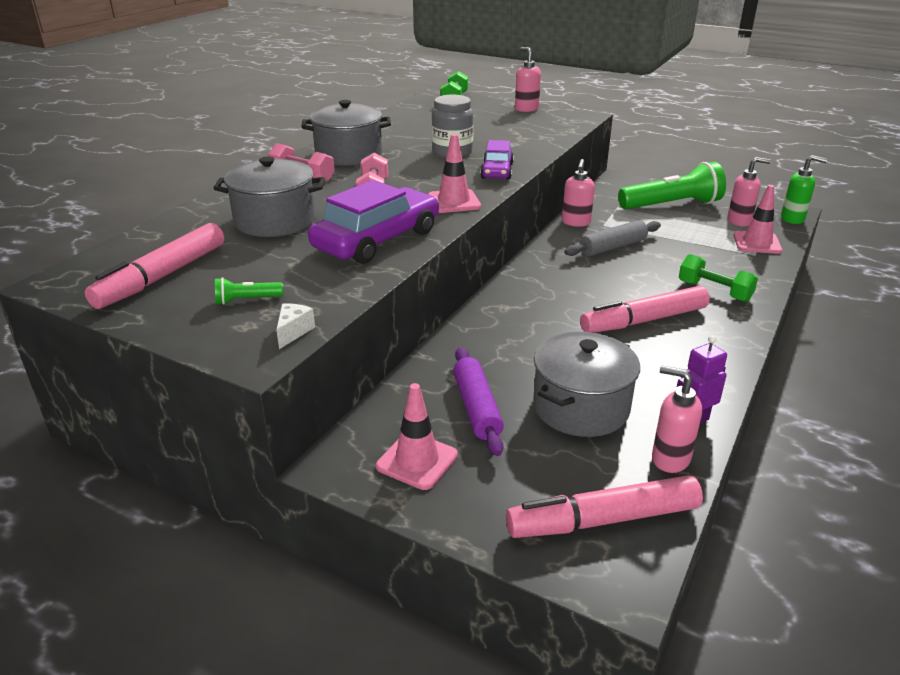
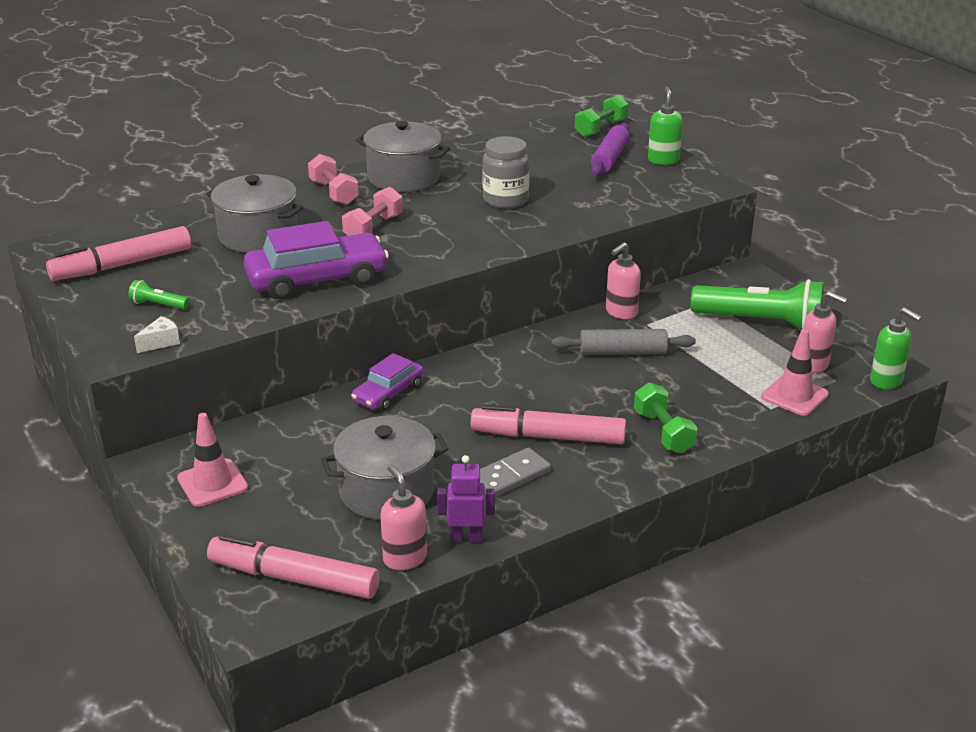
camera: 30 degrees right, 0 degrees up
(454, 202) = (432, 258): pink traffic cone -> none
(477, 408) = (303, 460): purple rolling pin -> purple rolling pin (610, 158)
(497, 171) = (520, 234): purple car -> purple car (388, 393)
(526, 109) = (663, 160): pink soap dispenser -> green soap dispenser
(657, 359) = (510, 476): none -> grey domino

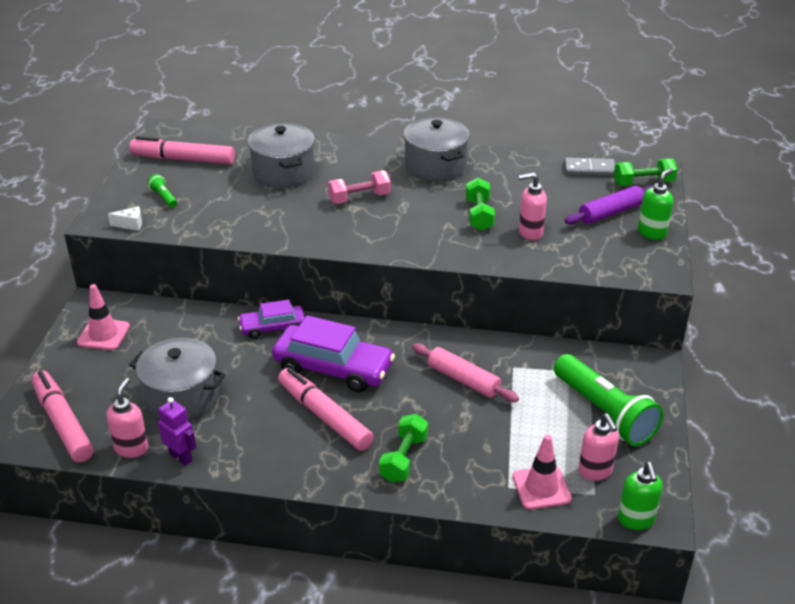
camera: 40 degrees right, 5 degrees up
(317, 279) = (272, 221): purple car -> purple car (333, 368)
(333, 193) = (373, 159): pink dumbbell -> none
(505, 200) = (479, 215): grey jar -> green dumbbell
(510, 476) = (263, 430): grey domino -> grey domino (589, 169)
(621, 312) = (506, 347): pink soap dispenser -> pink soap dispenser (530, 232)
(622, 352) = (463, 380): grey rolling pin -> pink rolling pin

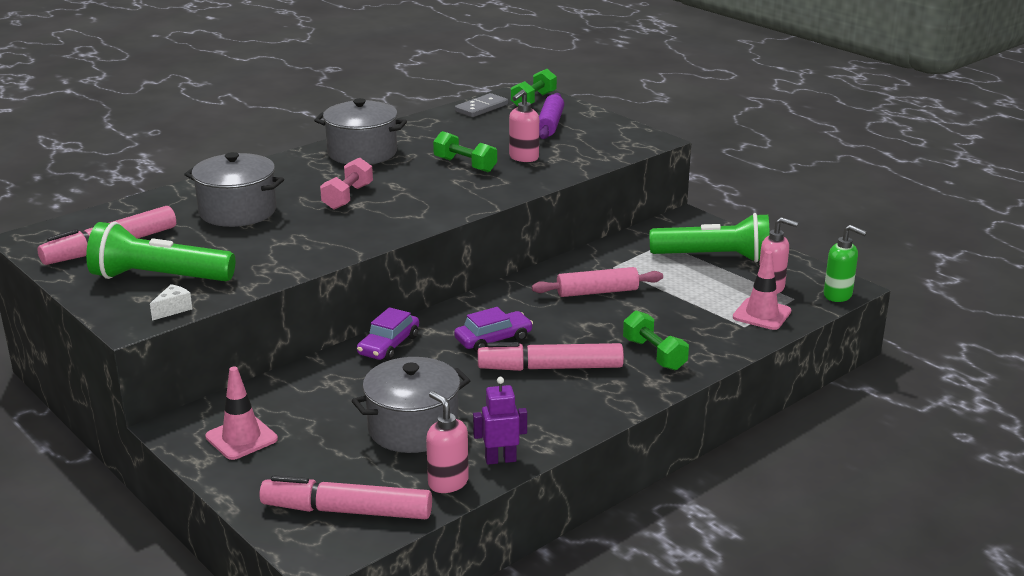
camera: 50 degrees left, 10 degrees down
(164, 197) = (159, 278): green flashlight -> green flashlight, size x2.43
(333, 368) = (493, 339): purple car -> purple car, size x0.58
(652, 233) = (599, 123): green soap dispenser -> none

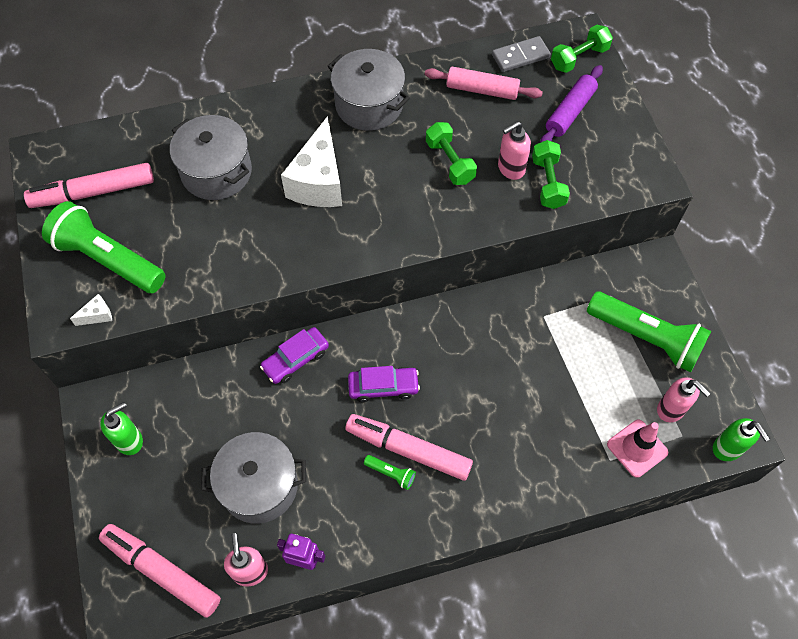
camera: 25 degrees right, 35 degrees up
(241, 438) = (129, 440): pink traffic cone -> green soap dispenser
(347, 197) = (318, 182): pink dumbbell -> white cheese
(545, 385) = (391, 473): none -> green flashlight
(597, 292) = (508, 350): pink rolling pin -> pink rolling pin (482, 90)
(654, 354) = (506, 468): green dumbbell -> green dumbbell (548, 183)

